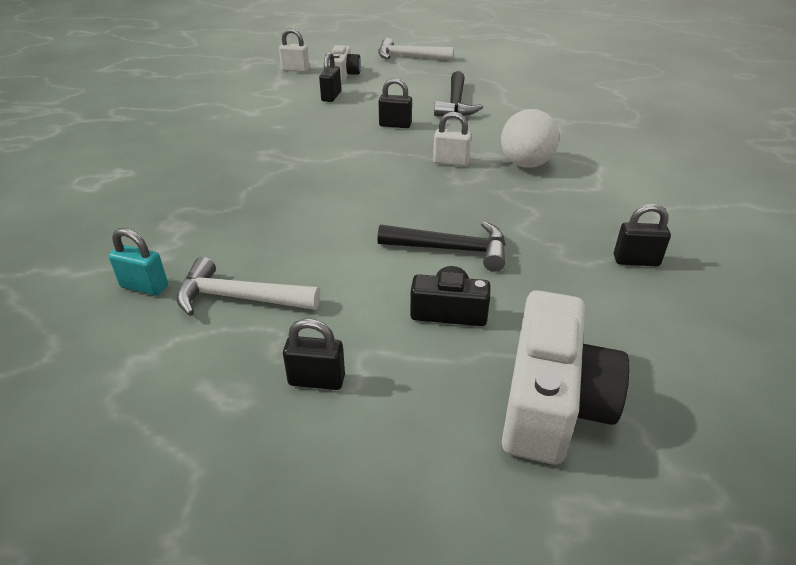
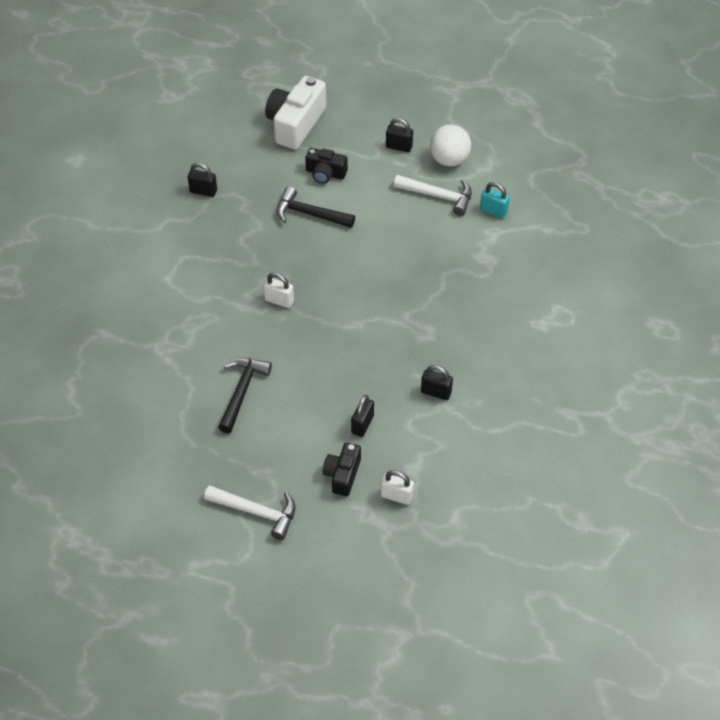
camera: 170 degrees left, 15 degrees up
(344, 74) = (342, 475): white camera -> black camera
(395, 125) = (310, 361): black padlock -> black padlock (436, 392)
(526, 164) = (221, 290): white ball -> white ball (449, 160)

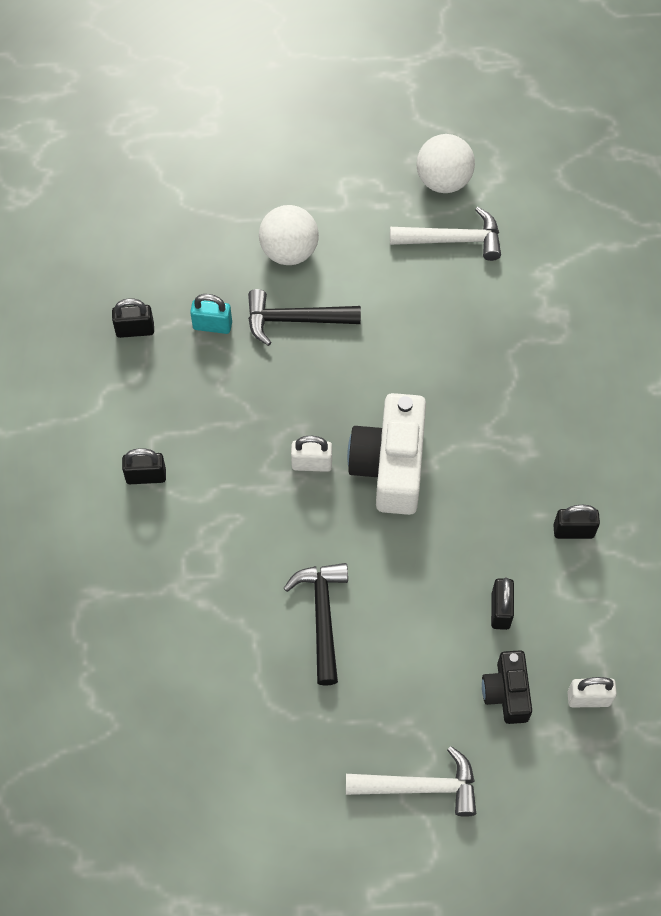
camera: 20 degrees left, 10 degrees up
(295, 124) = (215, 187): white camera -> white camera (390, 465)
(325, 173) = (289, 251): black camera -> white ball
(399, 147) = (369, 181): black padlock -> black padlock (146, 476)
(493, 211) = (533, 240): turquoise padlock -> turquoise padlock (212, 325)

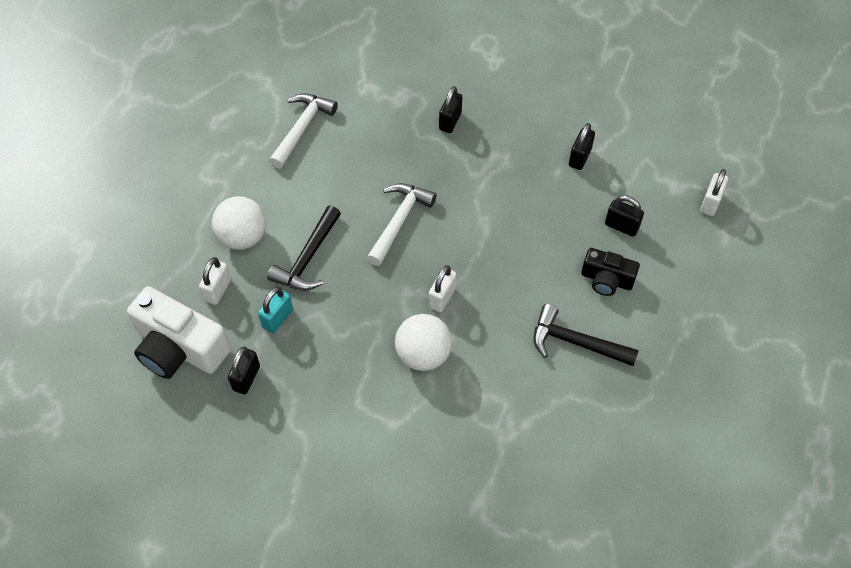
camera: 65 degrees left, 5 degrees down
(146, 476) = (390, 422): black padlock -> black padlock (450, 121)
(218, 259) = (218, 290): none -> white padlock
(390, 465) = (471, 246): white camera -> white camera (179, 348)
(420, 787) = (739, 333): white hammer -> white hammer (399, 221)
(443, 180) = (246, 113): white ball -> white ball (423, 355)
(507, 692) = (686, 249): black camera -> black camera (606, 280)

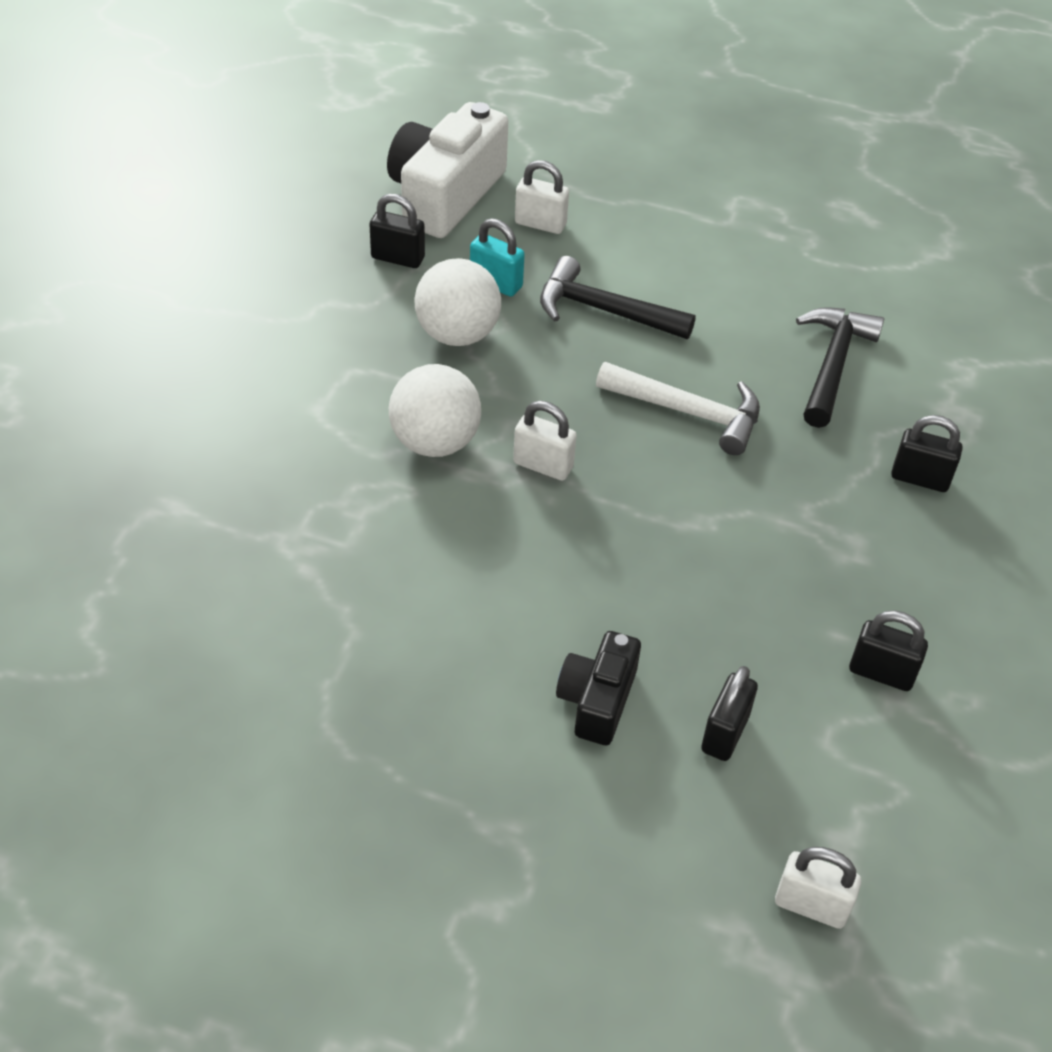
camera: 85 degrees right, 10 degrees down
(243, 237) = (634, 243): white ball -> white ball (457, 334)
(302, 129) = (853, 295): white hammer -> none
(576, 342) = (460, 645): black hammer -> black hammer (833, 365)

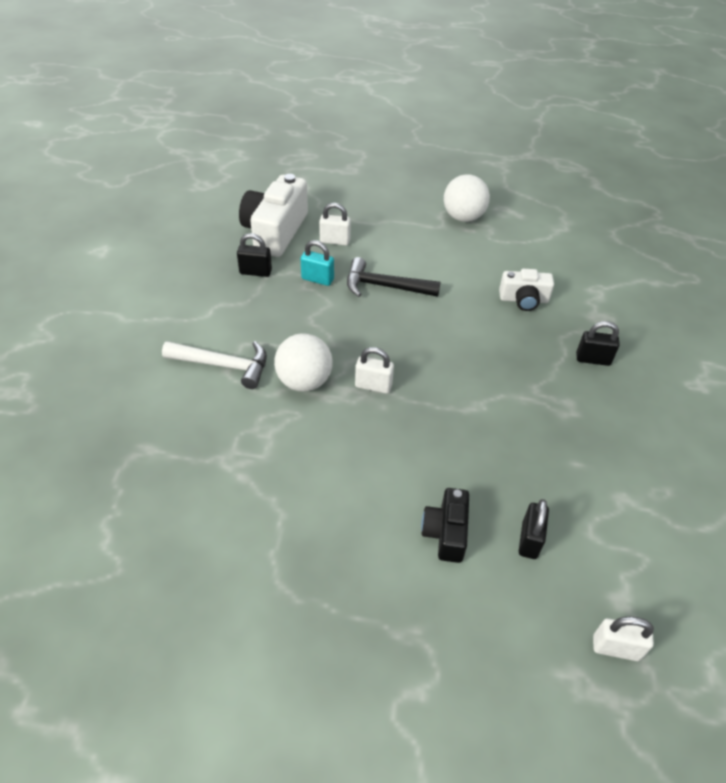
camera: 10 degrees left, 0 degrees up
(457, 334) = (302, 313): white ball -> white ball (463, 217)
(688, 412) = (450, 340): white hammer -> white hammer (223, 365)
(833, 365) = (523, 299): black hammer -> white camera
(881, 673) = (609, 483): black padlock -> none

